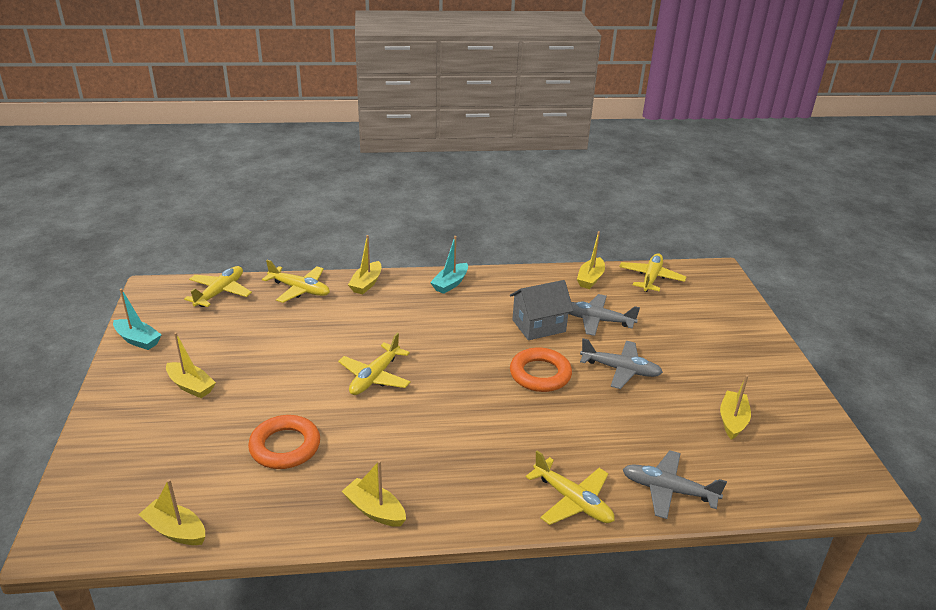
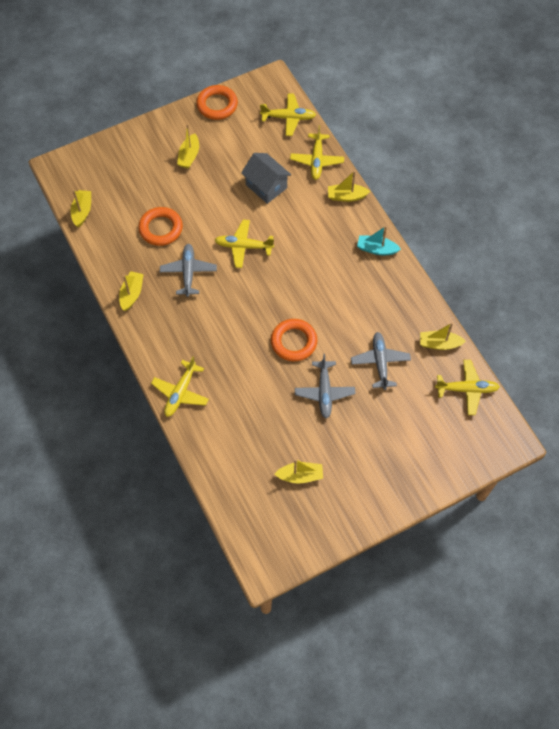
camera: 70 degrees right, 30 degrees up
(138, 340) = (217, 105): turquoise boat -> orange ring
(538, 326) = (352, 325): grey house -> grey house (266, 186)
(668, 490) = (212, 444): grey plane -> grey plane (188, 272)

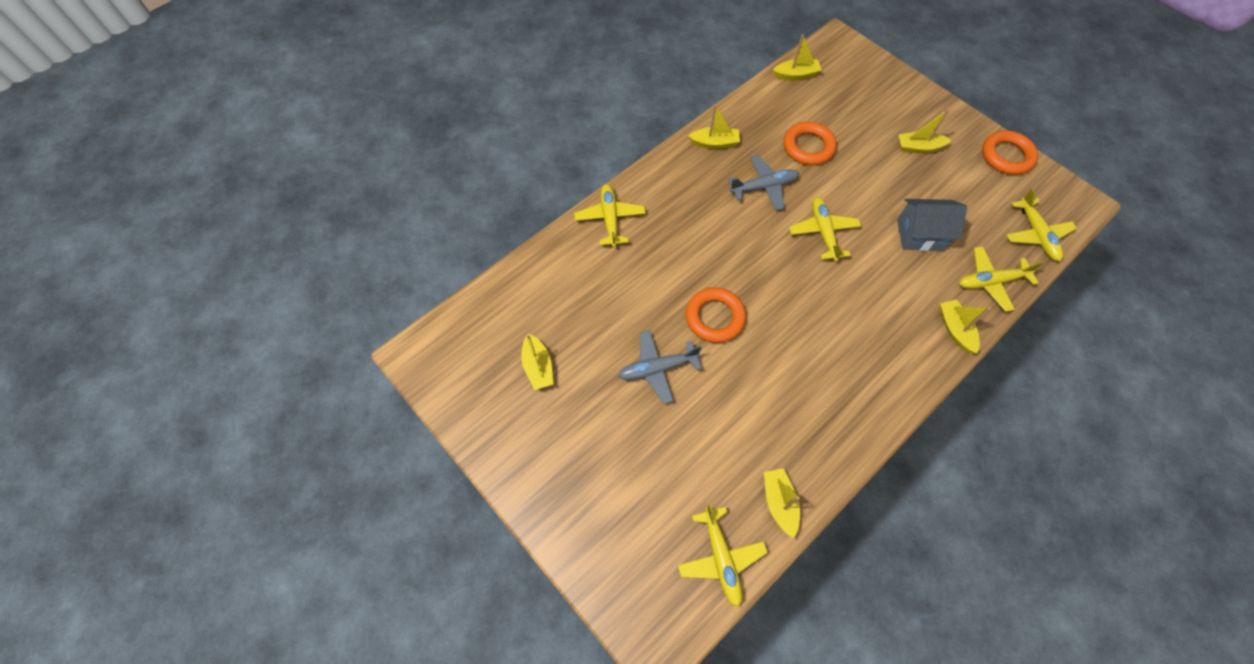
camera: 75 degrees right, 0 degrees up
(180, 393) = (610, 218): yellow plane -> yellow plane turned 75 degrees clockwise
(266, 186) = (920, 235): grey house -> grey house turned 60 degrees clockwise
(376, 249) = (892, 385): turquoise boat -> none
(380, 362) = (722, 427): grey plane -> none

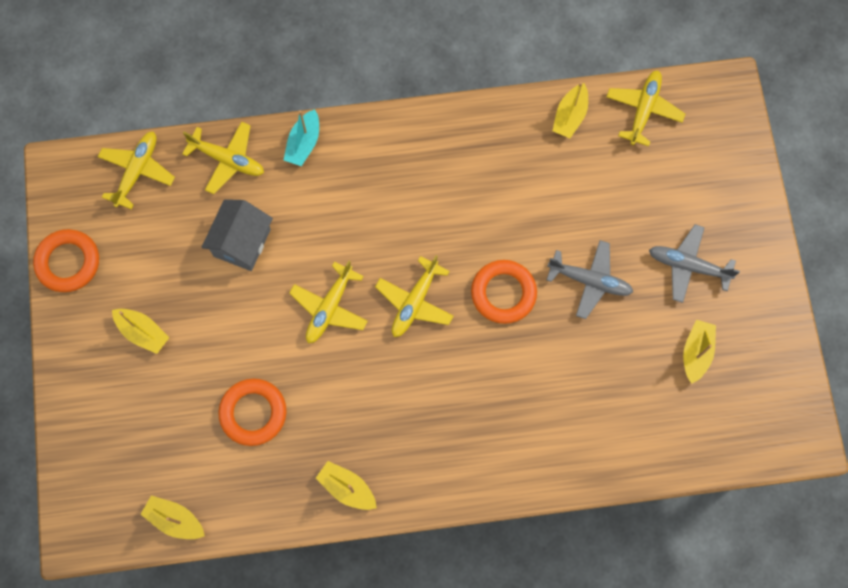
camera: 145 degrees left, 10 degrees up
(610, 218) = (527, 468): yellow plane -> yellow plane (415, 302)
(764, 187) = (342, 397): grey plane -> grey plane (688, 266)
(920, 235) = (242, 243): grey house -> grey house turned 75 degrees clockwise
(955, 329) = (303, 143): yellow boat -> turquoise boat

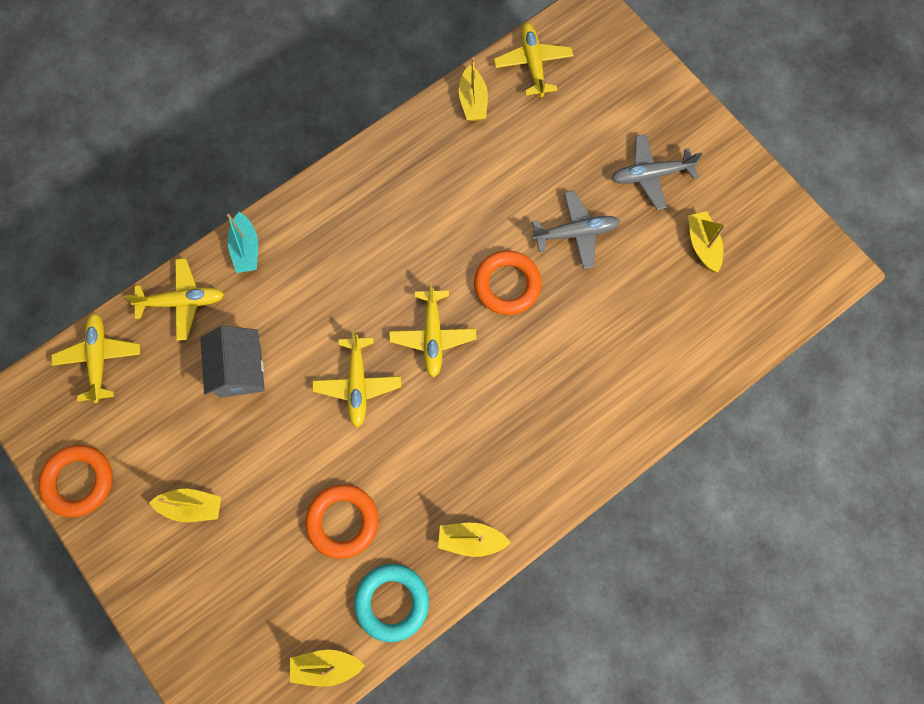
camera: 30 degrees left, 0 degrees up
(255, 500) = (392, 602): none -> turquoise ring

